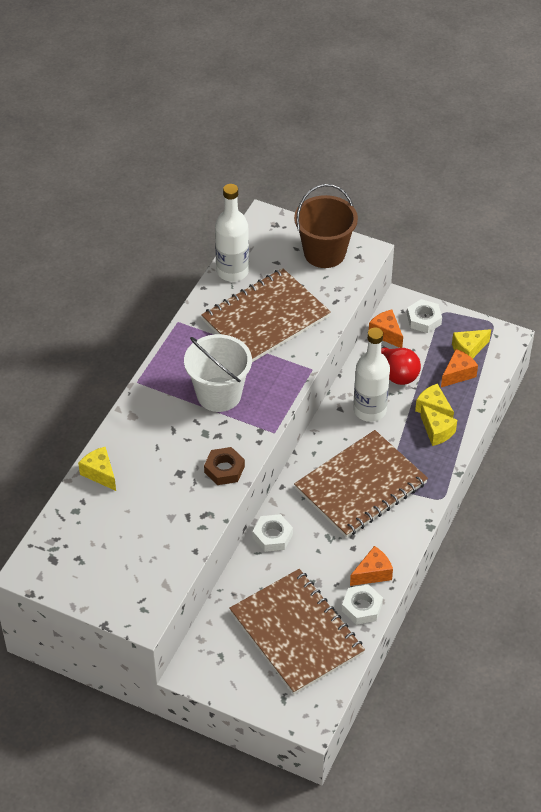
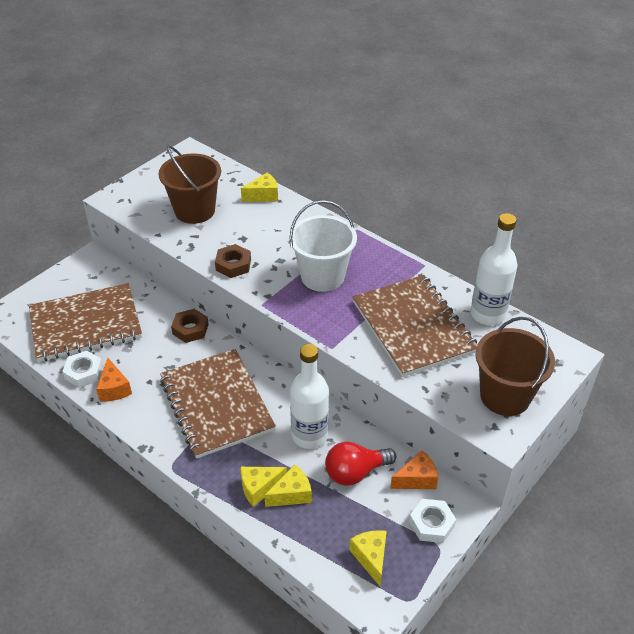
camera: 105 degrees right, 5 degrees down
(144, 529) = (195, 211): none -> brown bucket
(272, 536) = (190, 329): white nut -> brown nut
(458, 374) = (336, 534): orange cheese -> none

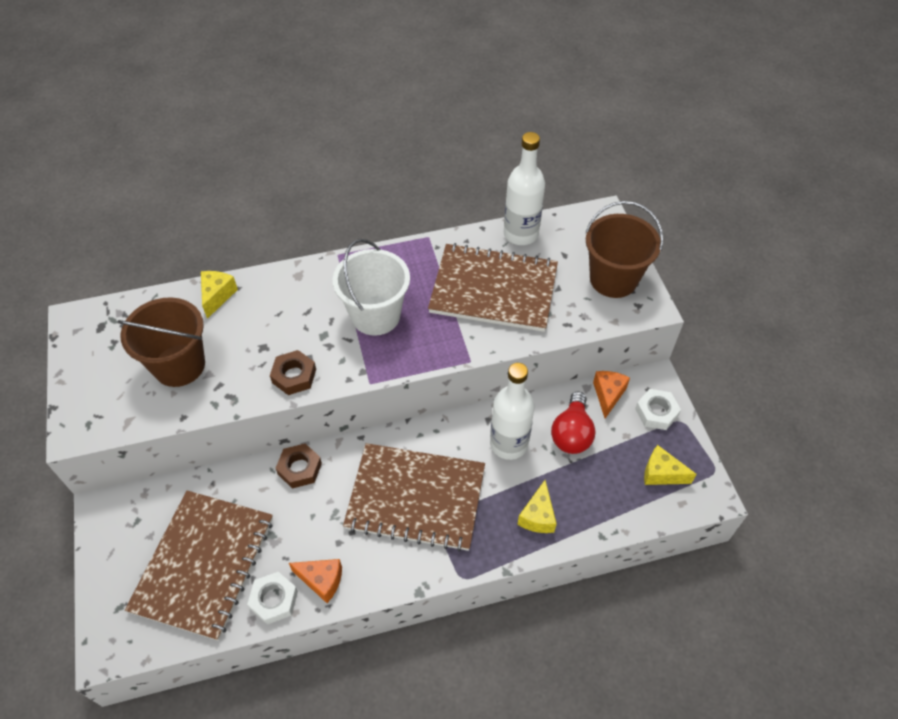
camera: 55 degrees left, 10 degrees up
(292, 494) = (561, 494): yellow cheese -> none

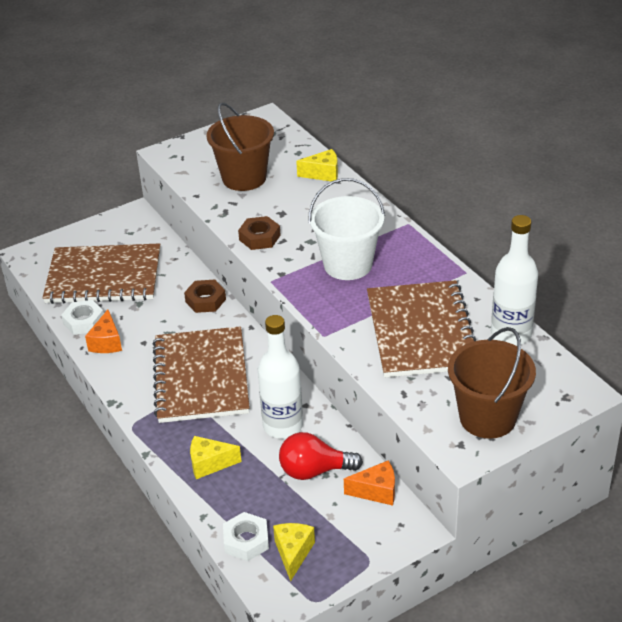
camera: 75 degrees right, 15 degrees down
(656, 412) = (372, 537): white nut -> white nut (246, 541)

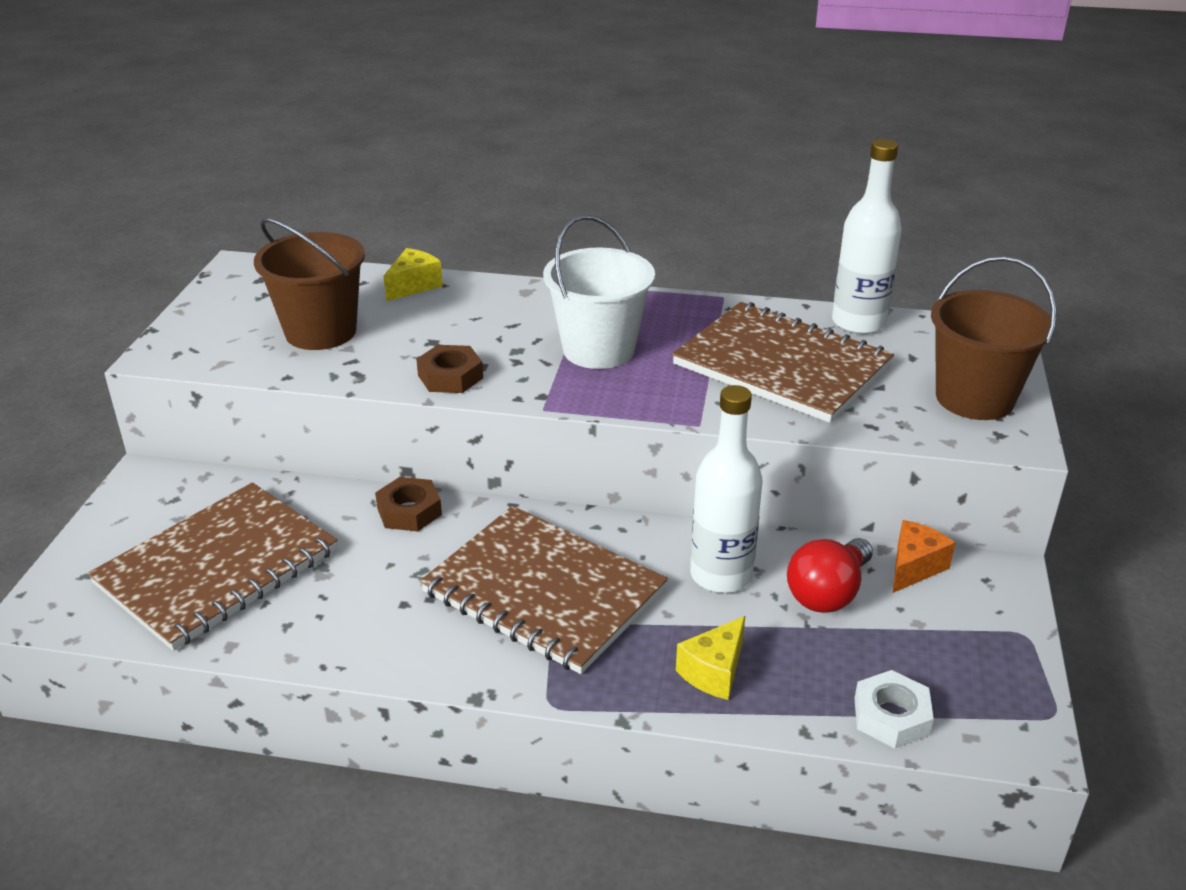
camera: 50 degrees left, 5 degrees down
(84, 321) = (274, 635): white nut -> none
(107, 342) = (352, 637): orange cheese -> none
(293, 553) = (953, 687): yellow cheese -> none

